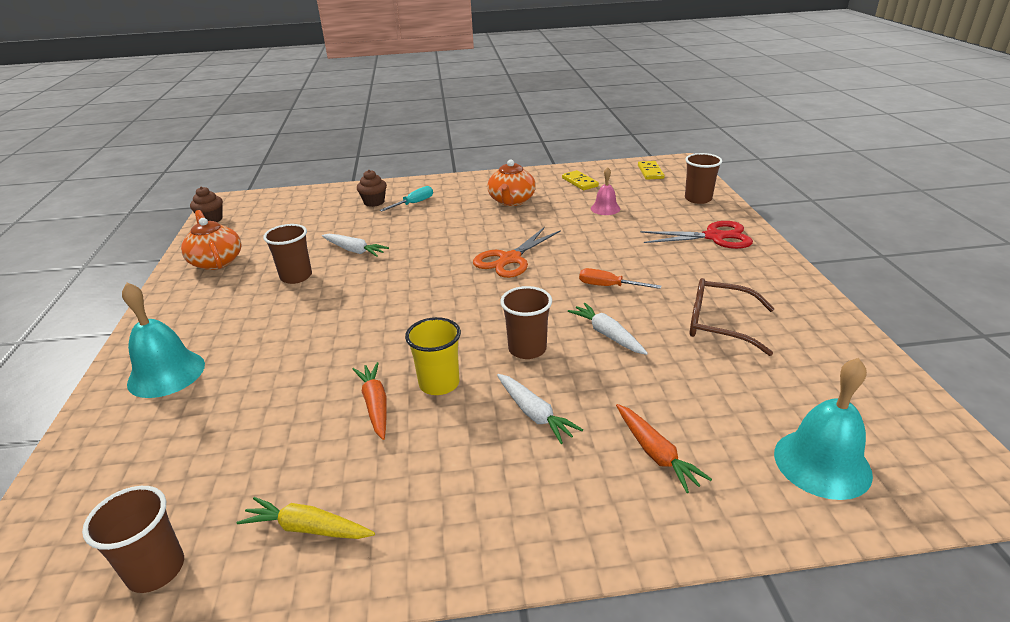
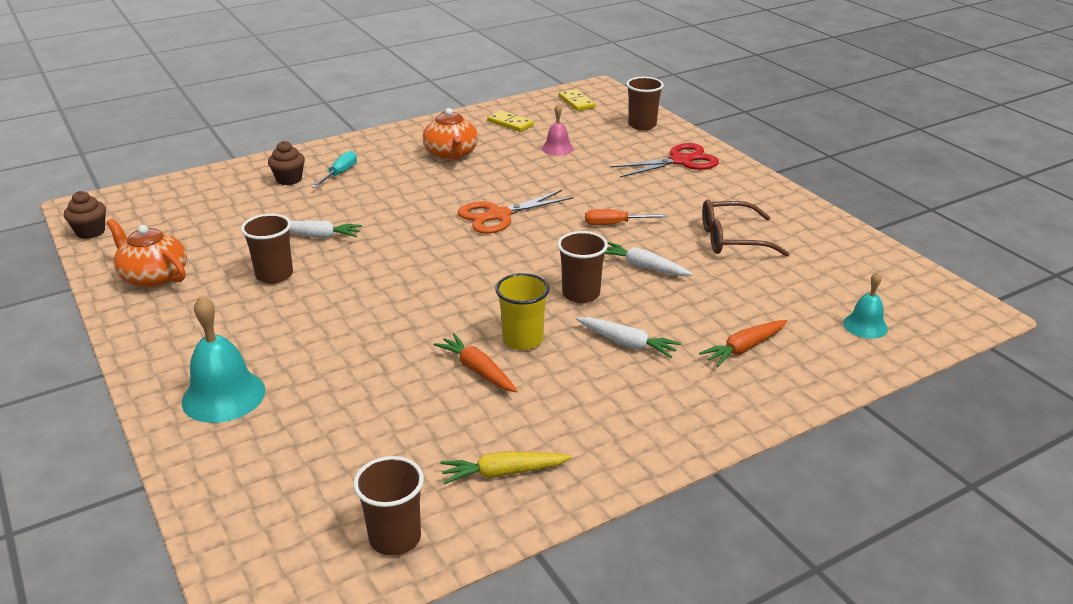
camera: 25 degrees left, 0 degrees up
(510, 259) = (499, 215): orange scissors -> orange scissors turned 45 degrees clockwise
(655, 453) = (744, 348): orange carrot -> orange carrot turned 105 degrees clockwise
(822, 463) = (865, 325): turquoise bell -> turquoise bell, size x0.58

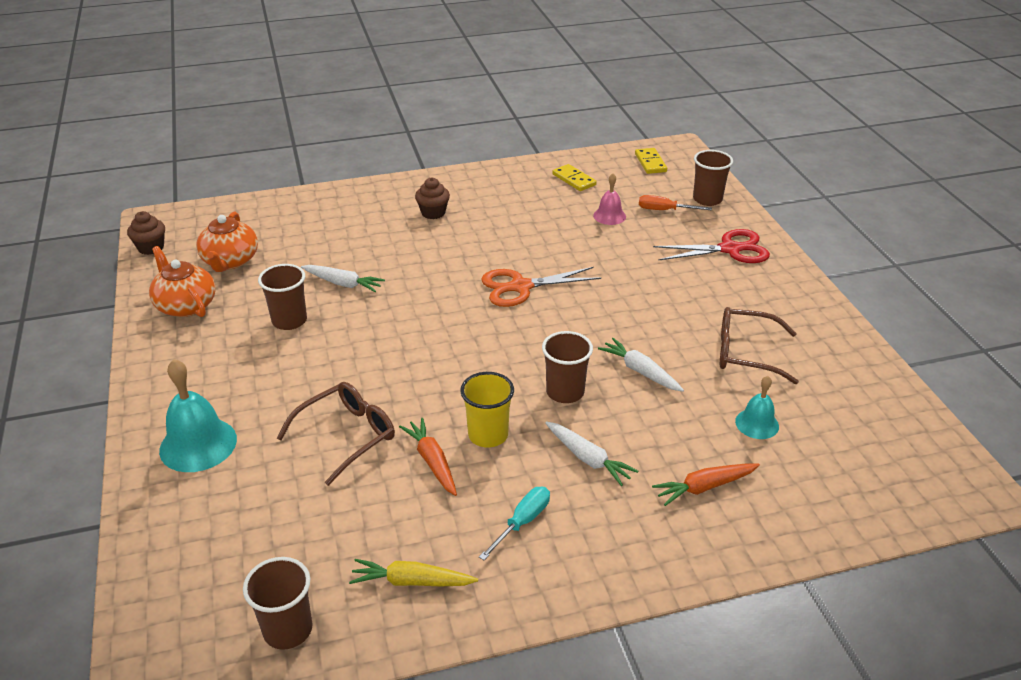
camera: 15 degrees right, 5 degrees up
(289, 179) = (341, 216): brown cupcake -> brown cupcake (433, 213)
(339, 174) = (389, 216): turquoise screwdriver -> turquoise screwdriver (522, 522)
(380, 363) = (347, 436): none -> brown glasses
(451, 154) = (502, 208): orange teapot -> orange teapot (230, 261)
(615, 224) = (631, 315): orange screwdriver -> orange screwdriver (664, 210)
(865, 325) = (846, 484): turquoise bell -> turquoise bell (757, 423)

